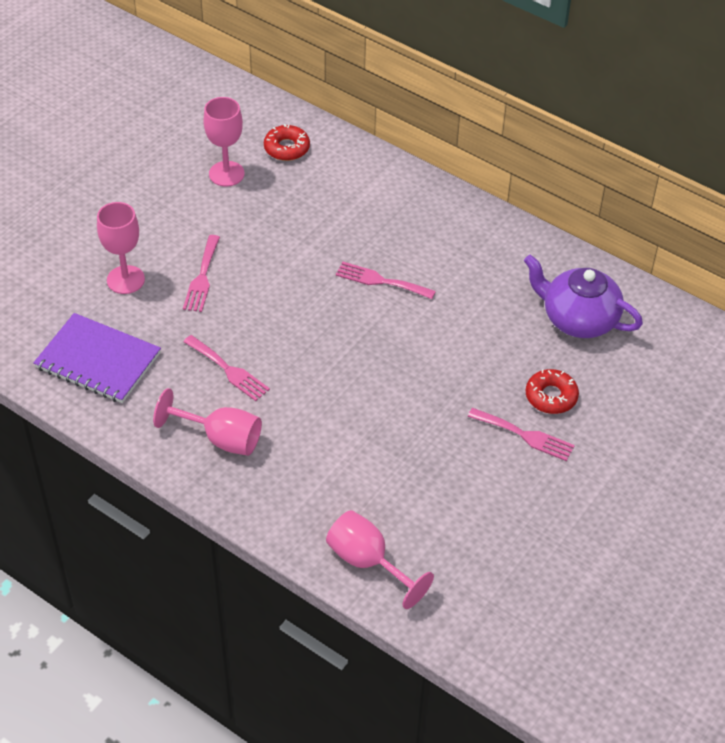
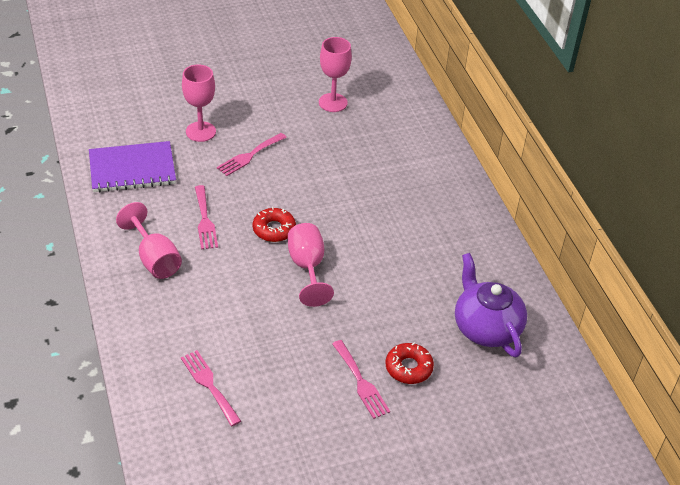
camera: 35 degrees right, 5 degrees down
(98, 360) = (132, 169): purple notebook -> purple notebook turned 75 degrees counterclockwise
(286, 148) = (390, 107): red donut -> red donut (274, 229)
(368, 562) = (162, 395): pink goblet -> pink goblet (307, 267)
(380, 281) = (366, 222): pink fork -> pink fork (209, 385)

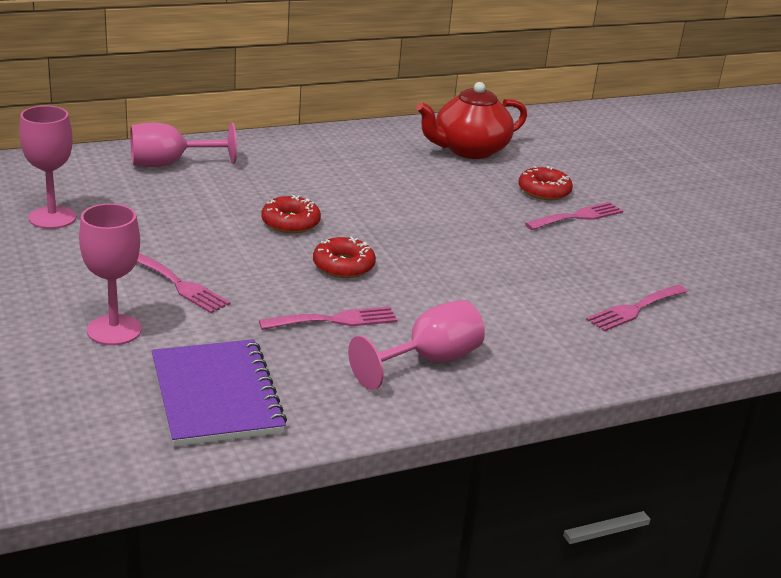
camera: 95 degrees left, 15 degrees down
(307, 267) = (410, 243): pink goblet -> pink goblet (170, 164)
(335, 207) = (290, 222): none -> red donut
(486, 328) = (469, 150): purple teapot -> red teapot

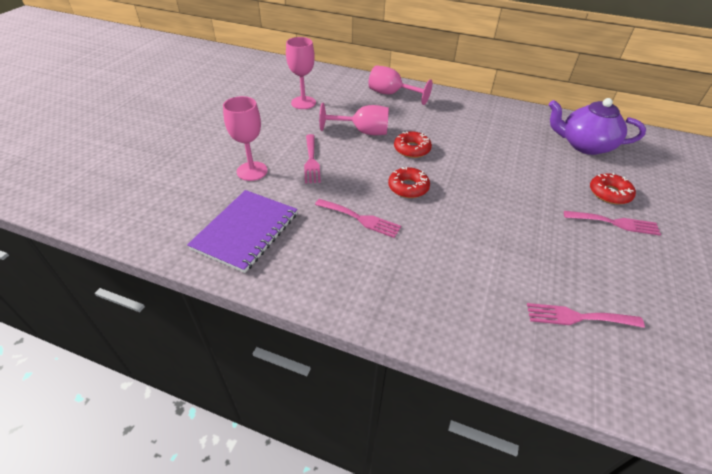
camera: 45 degrees right, 15 degrees up
(428, 361) = (380, 274): pink goblet -> pink goblet (362, 132)
(469, 150) = (584, 145): red teapot -> purple teapot

